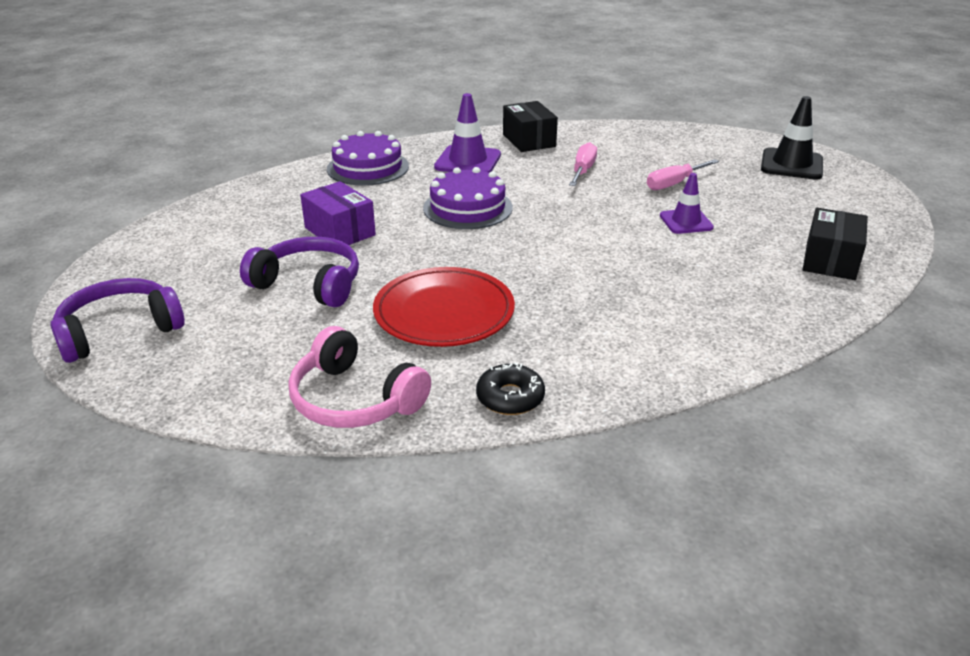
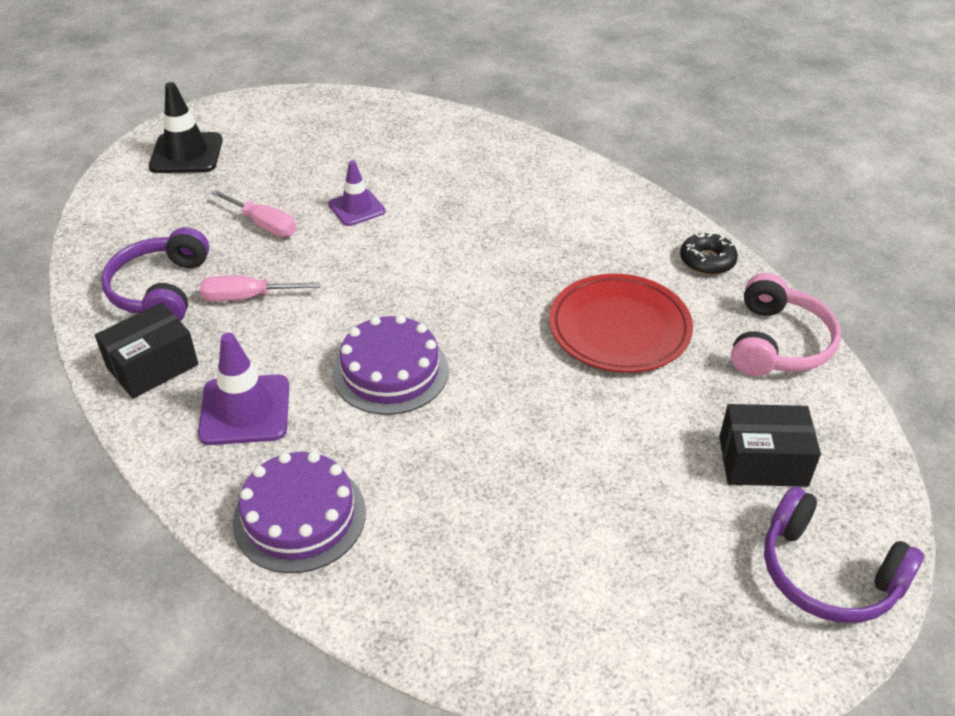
camera: 110 degrees left, 10 degrees up
(309, 284) = (635, 448): purple headphones -> purple headphones (161, 290)
(340, 231) = (506, 469): purple box -> none
(830, 260) = (398, 129): black box -> black box (763, 461)

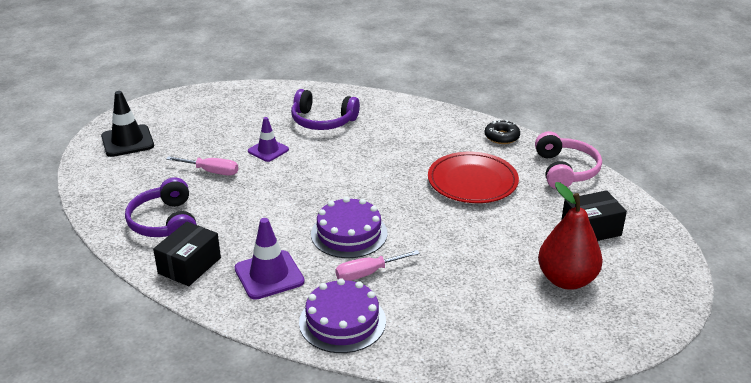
camera: 20 degrees left, 10 degrees down
(247, 297) = (228, 214): pink screwdriver -> pink screwdriver (367, 273)
(673, 543) = (566, 280): none -> red pear
(828, 573) = (654, 273): purple headphones -> purple headphones (322, 121)

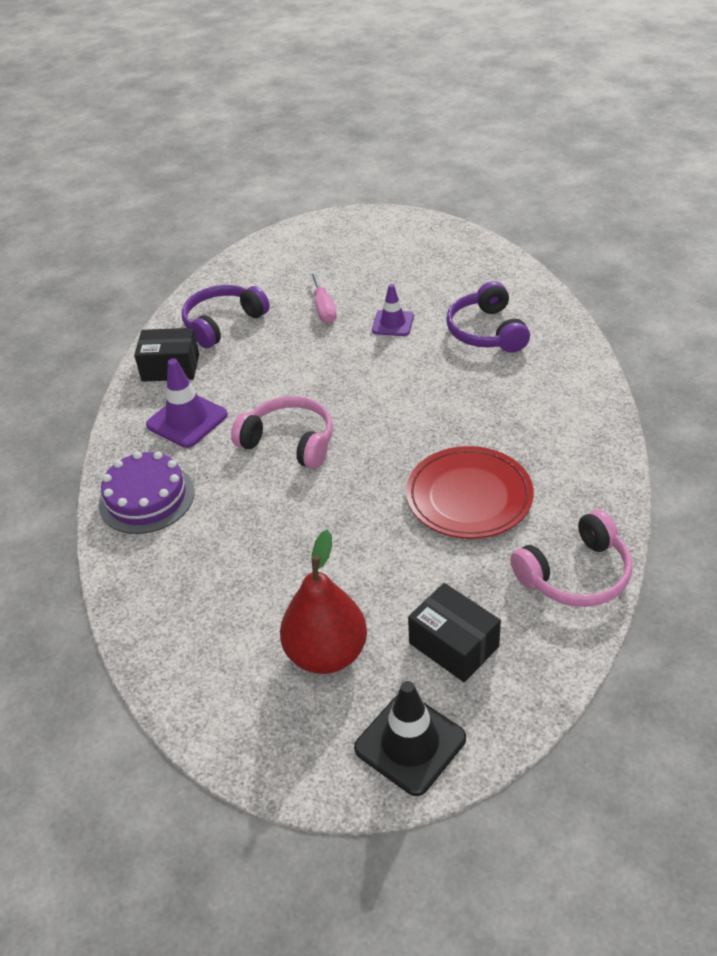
camera: 65 degrees right, 10 degrees up
(127, 141) = (331, 239): black traffic cone -> black traffic cone (410, 743)
(349, 234) = (289, 442): purple cake -> pink headphones
(367, 273) = (231, 483): pink screwdriver -> none
(501, 137) = (600, 484): black donut -> none

